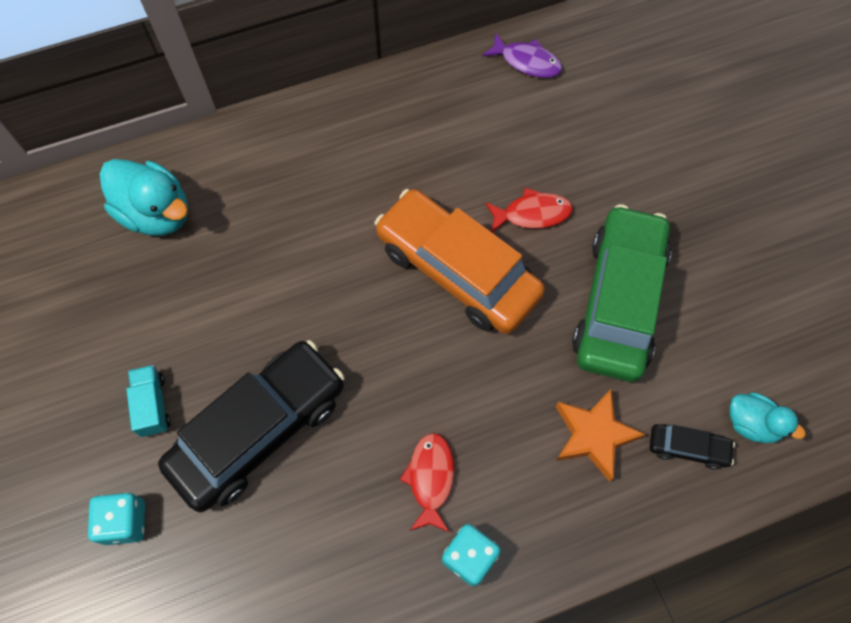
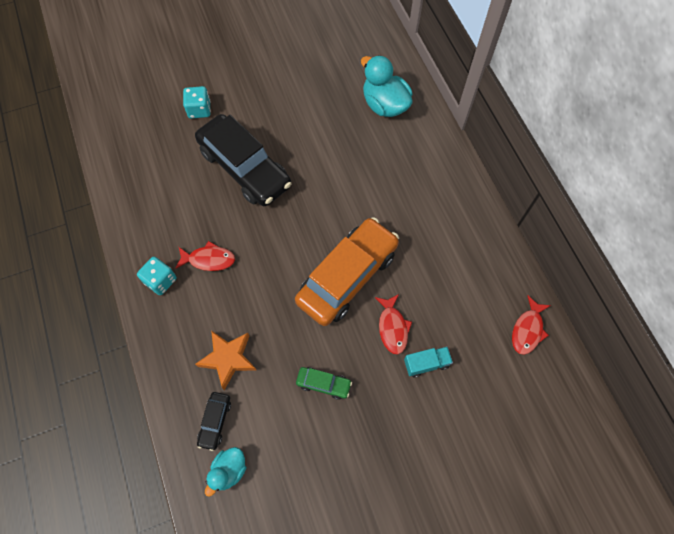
camera: 90 degrees right, 0 degrees up
(152, 405) = (263, 115): turquoise truck -> turquoise truck (426, 363)
(156, 213) = (384, 105): turquoise duck -> turquoise duck turned 105 degrees clockwise
(526, 62) = (527, 330): purple fish -> red fish
(618, 301) = (323, 384): green car -> green car, size x0.43

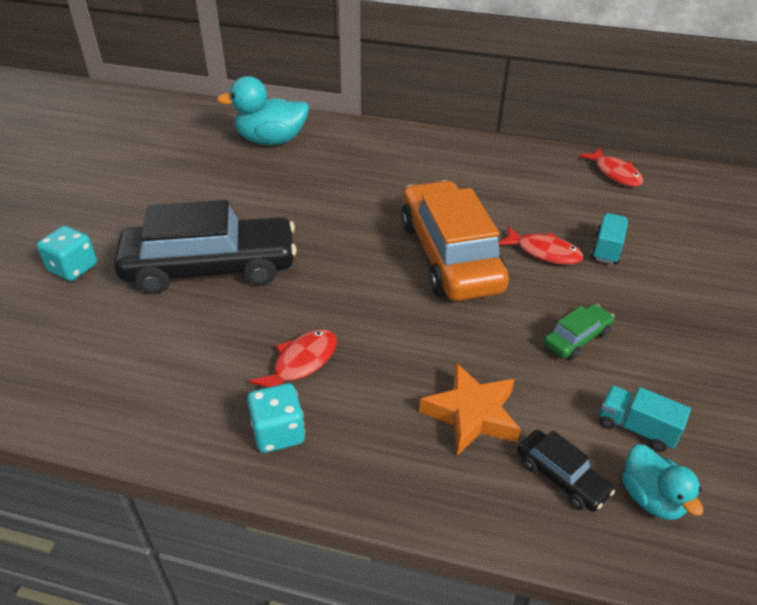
camera: 55 degrees left, 25 degrees down
(273, 445) = (636, 428): none -> turquoise truck

